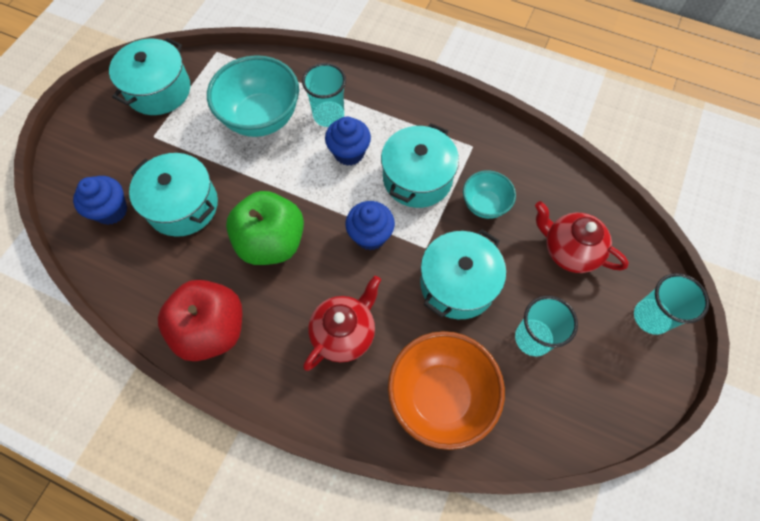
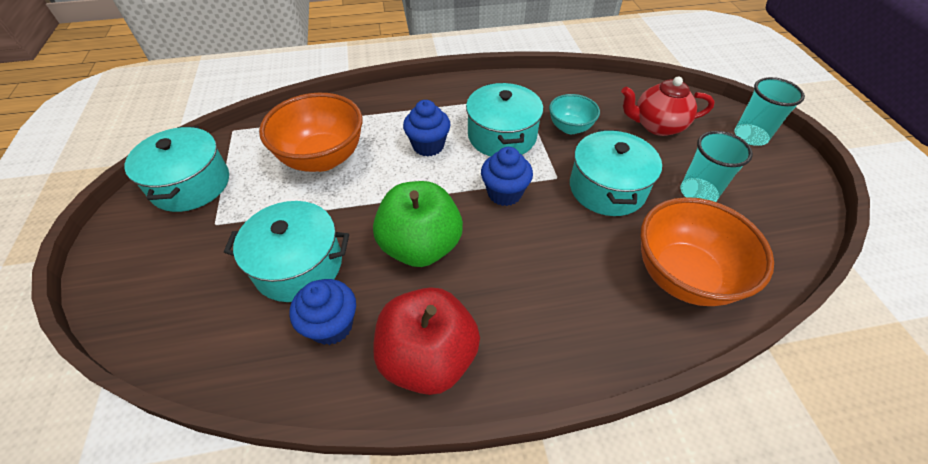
camera: 35 degrees left, 15 degrees down
(111, 210) = (214, 315): blue cupcake -> blue cupcake (331, 325)
(261, 118) = (322, 158): turquoise bowl -> orange bowl
(328, 115) = (385, 129): turquoise cup -> none
(344, 333) = (558, 279): red teapot -> none

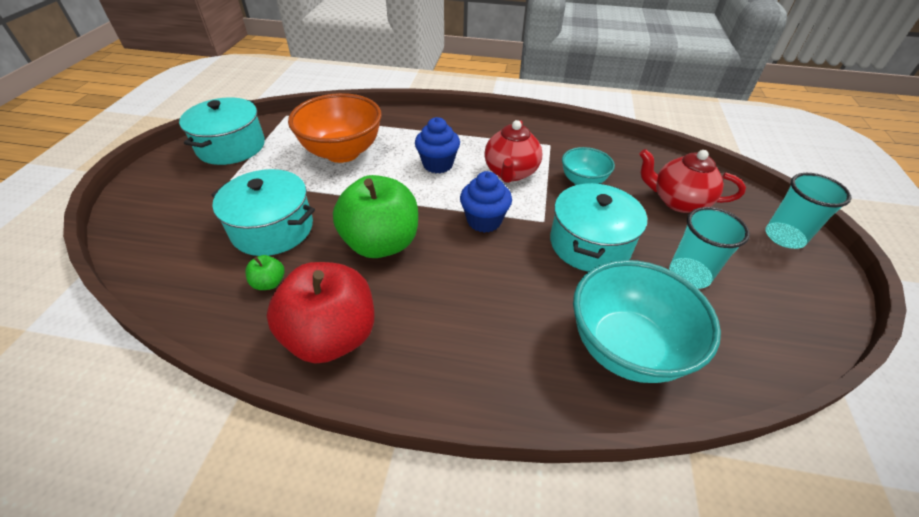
camera: 20 degrees right, 5 degrees down
(331, 325) = (269, 283): blue cupcake -> green apple
(502, 136) = (510, 172): turquoise pot -> red teapot
(683, 276) = (626, 348): orange bowl -> turquoise bowl

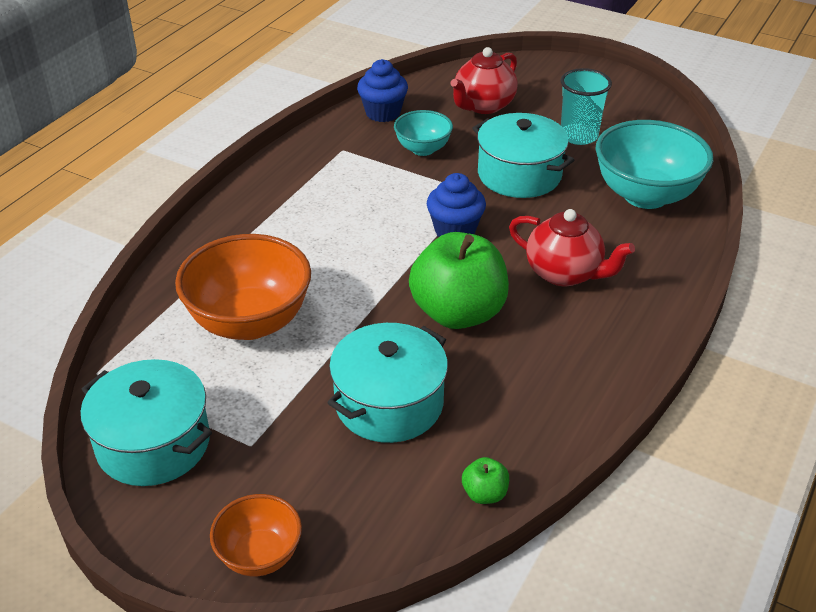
camera: 70 degrees left, 5 degrees down
(137, 205) = (260, 555): none -> orange bowl
(269, 283) = (488, 411): green apple -> green apple (484, 494)
(332, 336) = (582, 367): red apple -> none
(438, 164) = (330, 242): blue cupcake -> blue cupcake (383, 113)
(510, 172) = (379, 192): red teapot -> red teapot (564, 273)
(784, 237) = (554, 73): turquoise cup -> none

